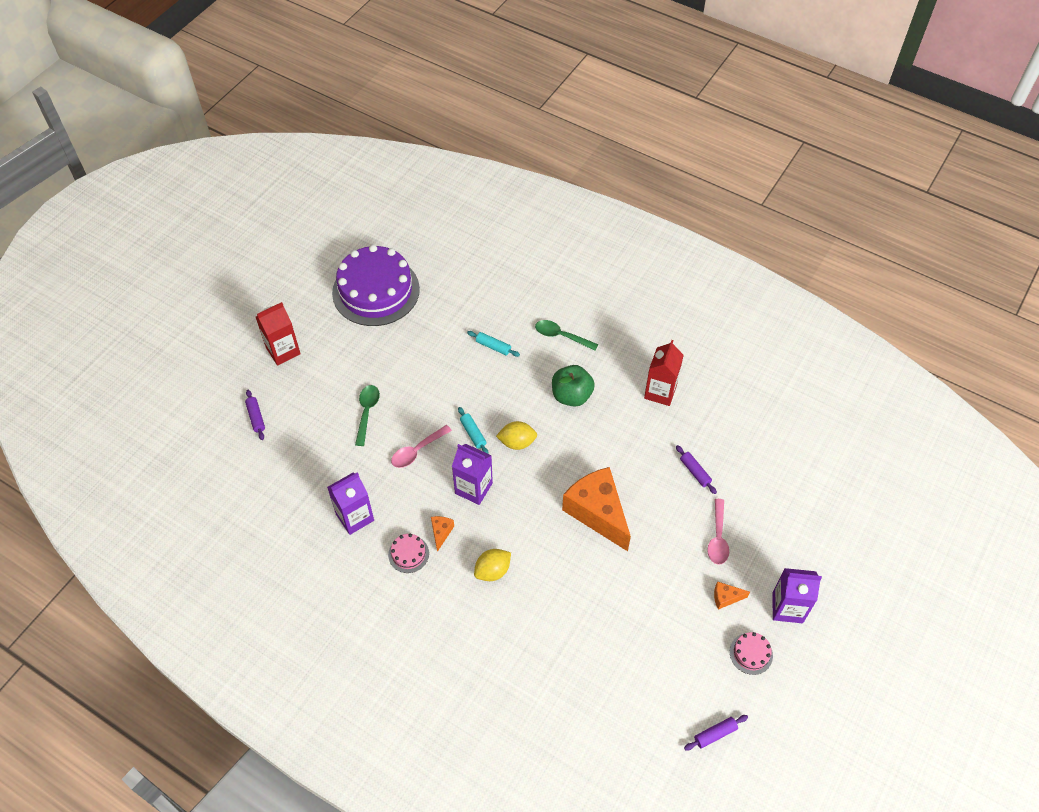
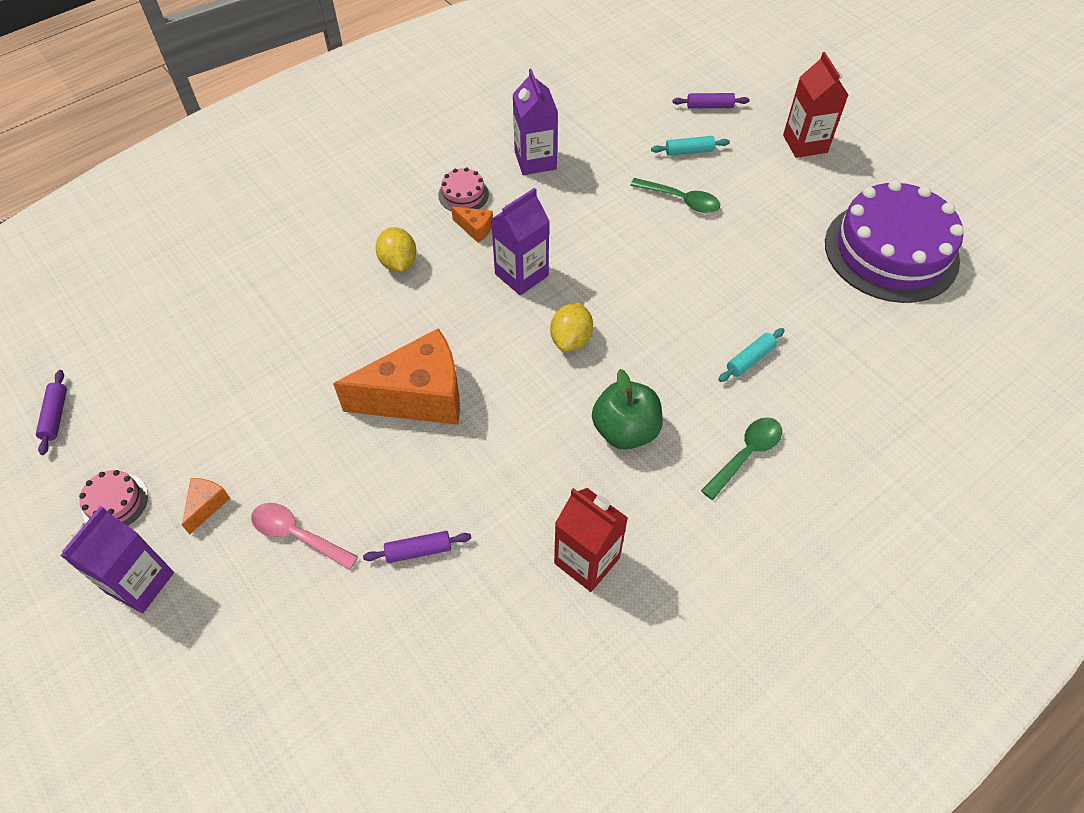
camera: 110 degrees right, 0 degrees up
(417, 451) = (602, 234): pink spoon -> none
(473, 434) = (605, 296): turquoise rolling pin -> turquoise rolling pin (689, 151)

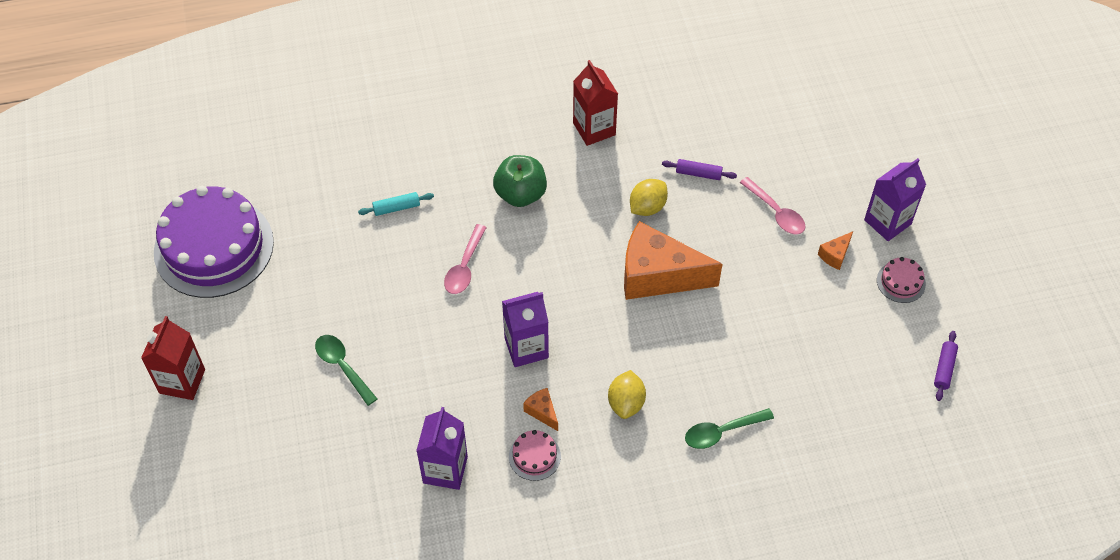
camera: 155 degrees left, 0 degrees up
(571, 339) = (519, 275): yellow lemon -> yellow lemon (647, 207)
(633, 326) = (464, 267): none -> pink spoon
(689, 151) = (294, 418): turquoise rolling pin -> none
(709, 106) = (230, 467): purple rolling pin -> none
(746, 454) = (450, 148): green spoon -> green spoon (722, 432)

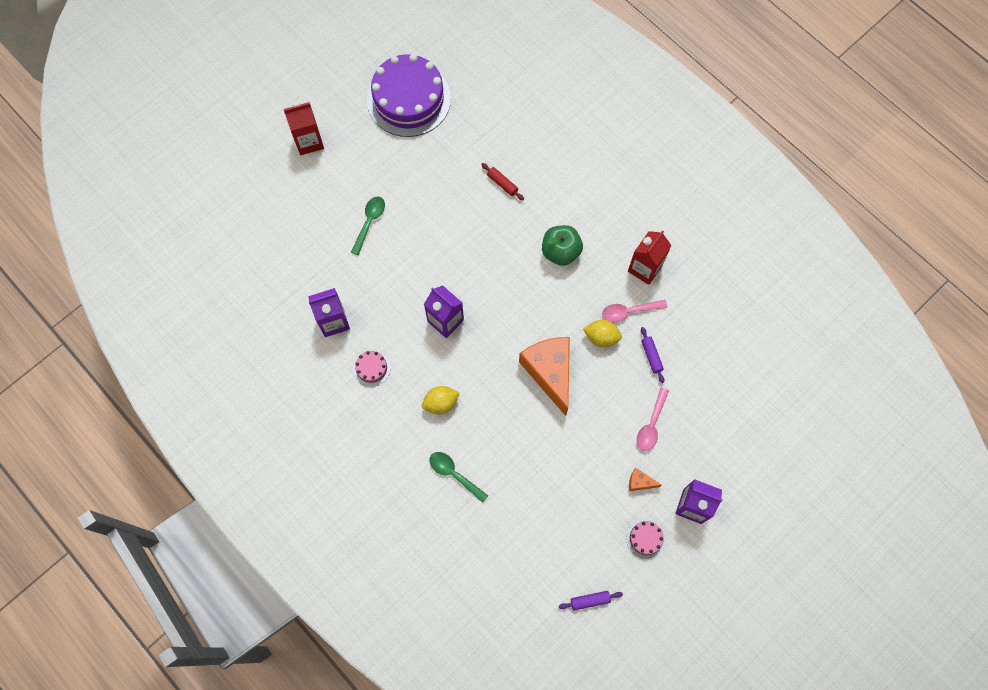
camera: 60 degrees right, 15 degrees up
(396, 208) = (502, 184): turquoise rolling pin -> red rolling pin
(464, 267) = (483, 250): pink spoon -> pink spoon (629, 312)
(542, 412) = (405, 356): orange cheese -> none

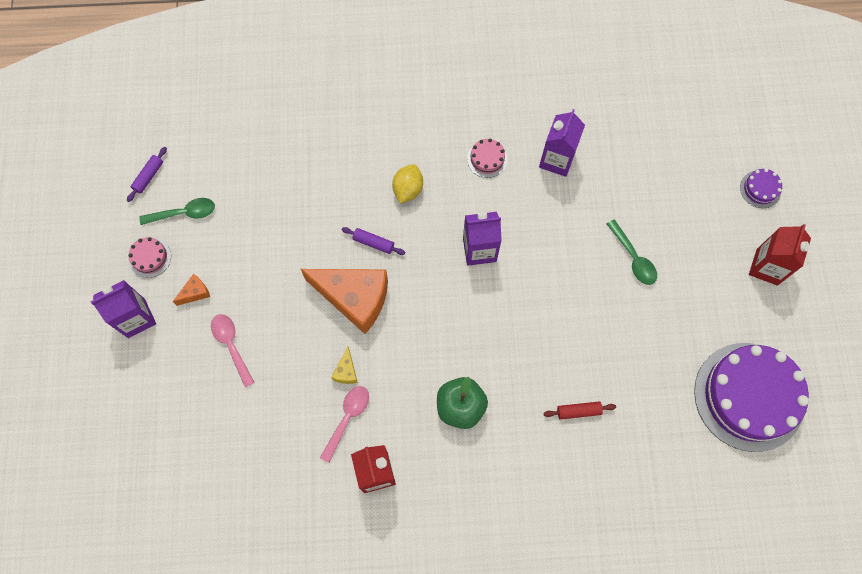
camera: 130 degrees right, 0 degrees up
(251, 180) = (760, 189): none -> purple cake
(454, 474) = (339, 155): green spoon -> green spoon (184, 213)
(601, 337) = (346, 371): yellow lemon -> yellow cheese
(651, 356) = (289, 401): purple rolling pin -> purple rolling pin (373, 243)

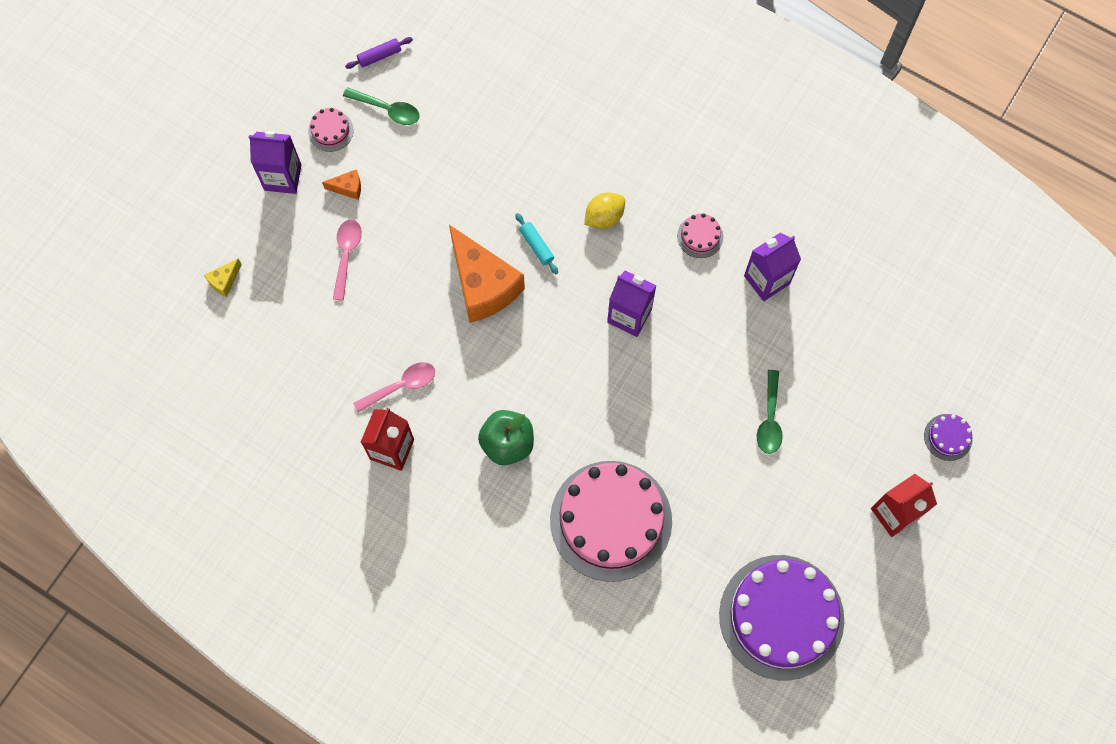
camera: 35 degrees right, 0 degrees up
(346, 371) = (429, 344): yellow cheese -> yellow cheese (224, 281)
(373, 243) = (536, 246): purple rolling pin -> turquoise rolling pin
(578, 411) = (611, 520): red rolling pin -> pink cake

